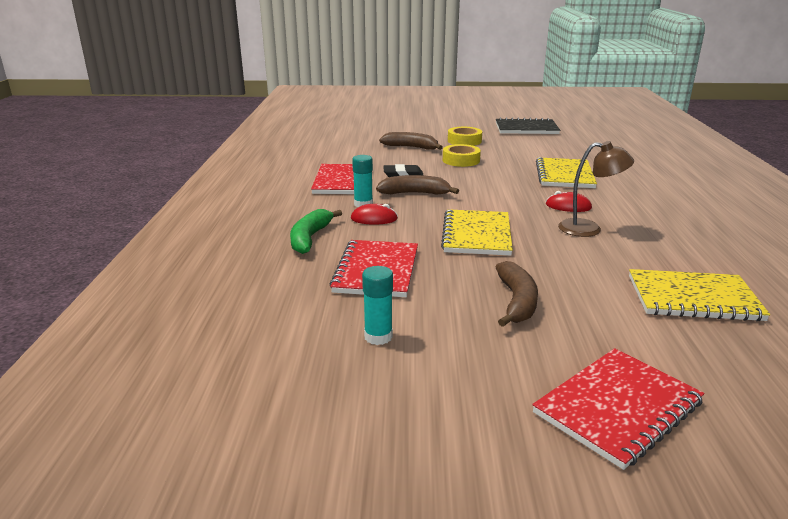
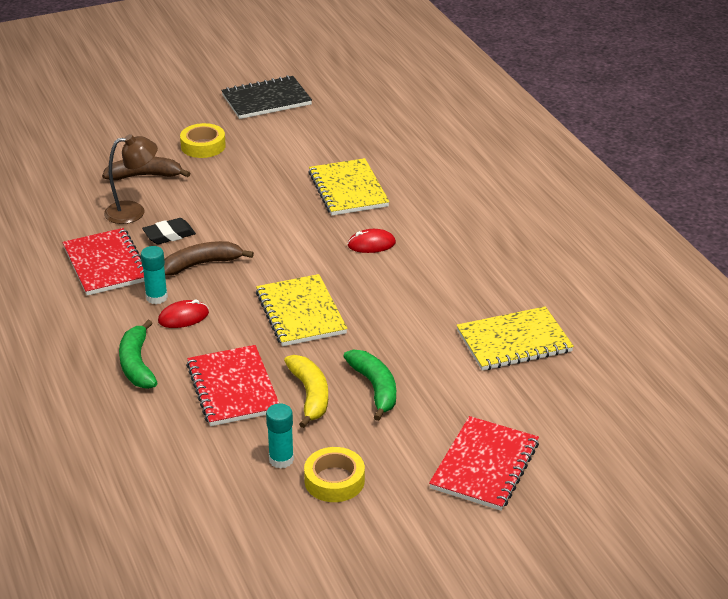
camera: 25 degrees left, 10 degrees up
(446, 292) = (310, 395): none -> yellow banana
(461, 160) = (220, 189): yellow tape -> yellow tape (334, 480)
(516, 302) = (375, 388): brown banana -> green banana
(589, 229) = (403, 275): brown lamp -> brown lamp (133, 211)

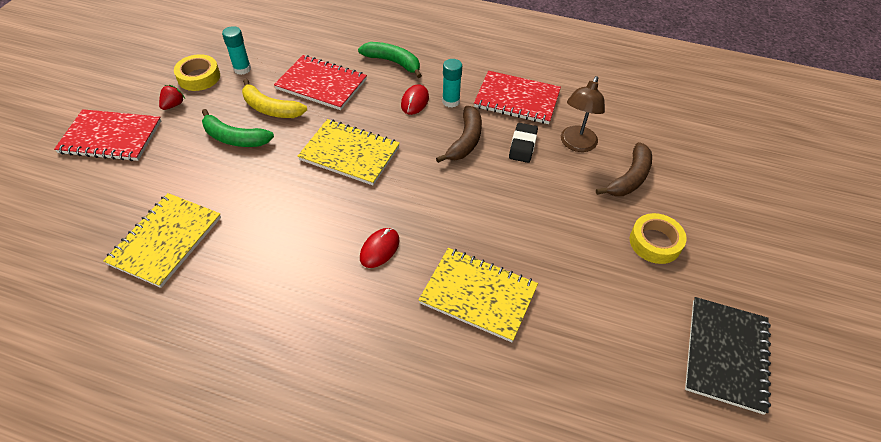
camera: 130 degrees right, 15 degrees up
(393, 463) = (173, 105): none -> red strawberry
(485, 466) = (111, 137): red notebook -> red notebook turned 60 degrees counterclockwise

